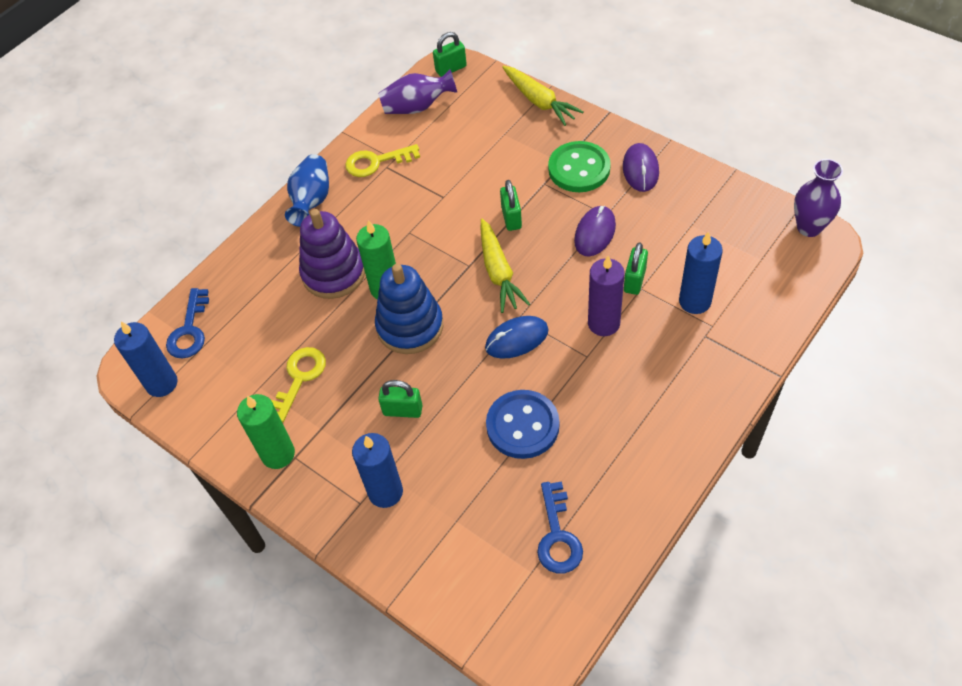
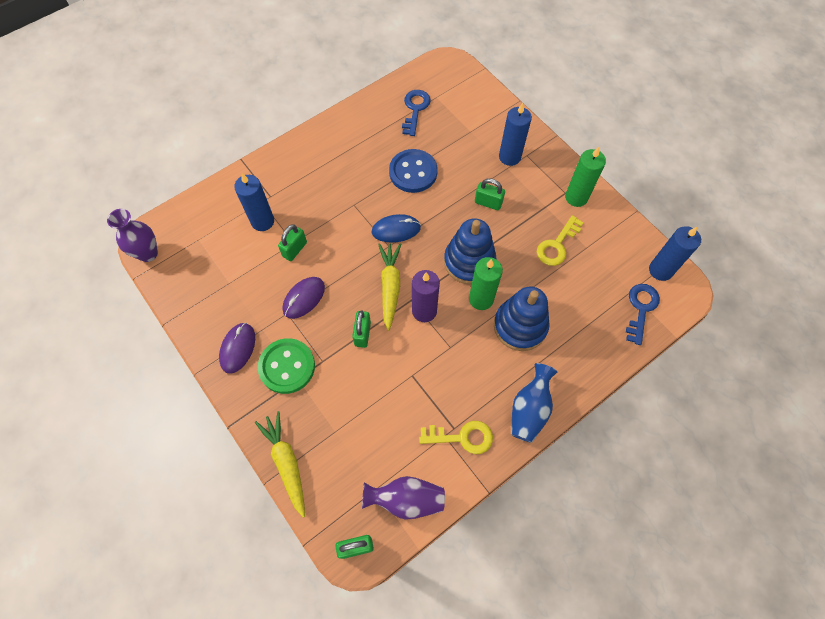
camera: 170 degrees left, 10 degrees up
(333, 273) = (520, 326): purple stacking toy -> blue stacking toy
(603, 323) = (332, 224): purple candle -> purple candle (424, 311)

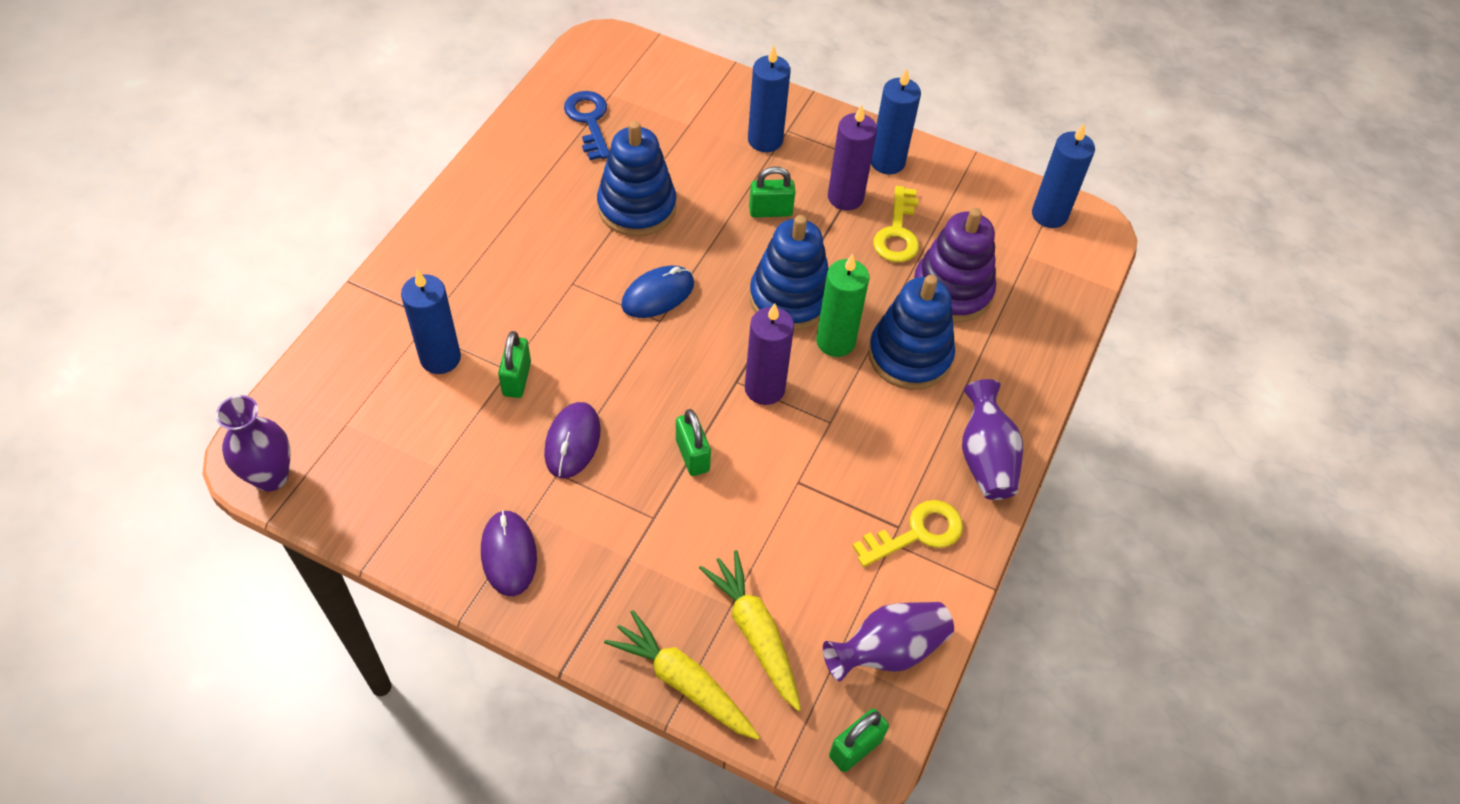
camera: 30 degrees left, 10 degrees down
(287, 366) = (603, 548): green button -> none
(390, 287) = (695, 375): yellow carrot -> yellow carrot (755, 633)
(413, 172) = (637, 207): blue button -> blue stacking toy
(529, 409) = (985, 458): blue vase -> purple vase
(537, 211) = (845, 197): none -> purple candle
(569, 295) = (951, 291): none -> purple stacking toy
(576, 197) = (887, 162): green candle -> blue candle
(641, 309) = (1053, 272): blue key -> none

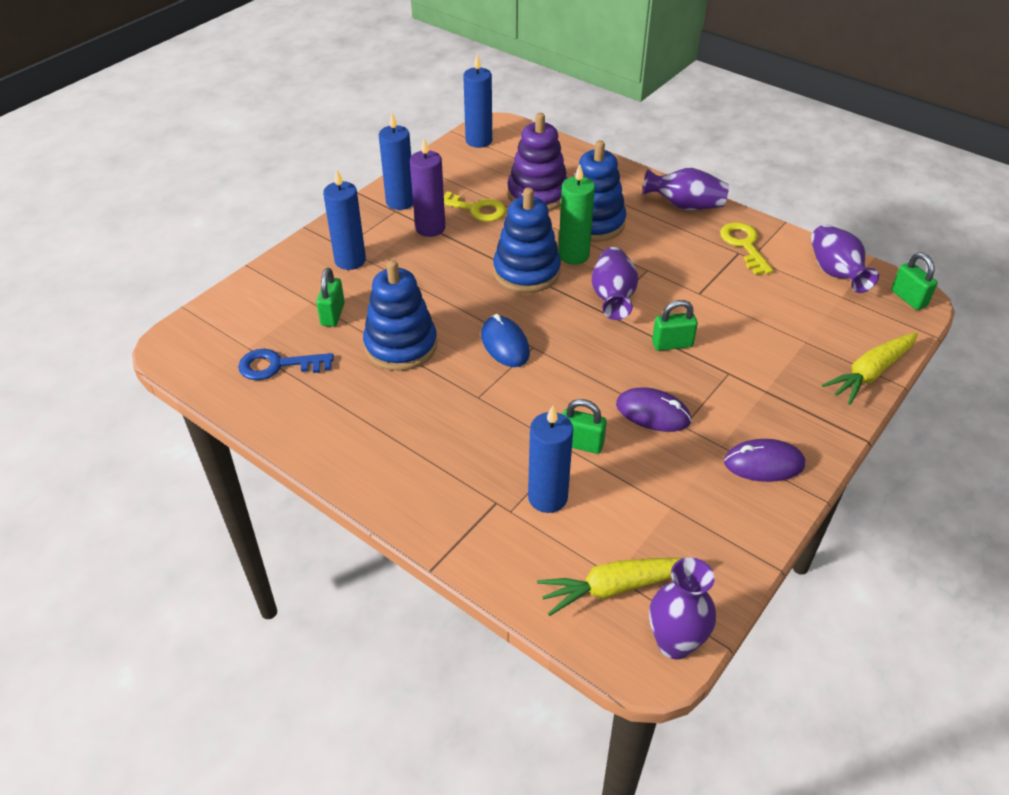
camera: 75 degrees left, 10 degrees down
(755, 633) = (827, 332): yellow carrot -> yellow carrot (615, 587)
(764, 388) = (612, 297): purple candle -> purple vase
(770, 211) = (431, 269): green padlock -> green padlock (332, 314)

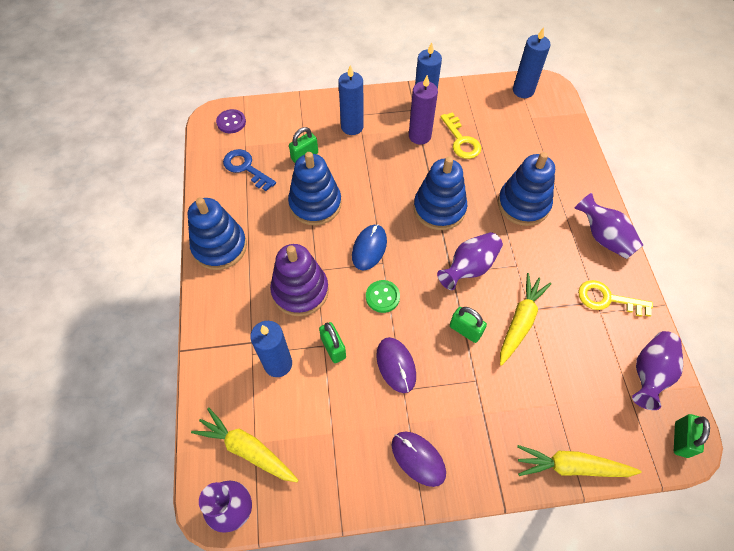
camera: 45 degrees right, 15 degrees up
(201, 337) = (231, 122): none -> purple button
(346, 451) = (220, 247): none -> blue stacking toy
(537, 194) = (513, 157): purple stacking toy -> purple stacking toy (300, 291)
(569, 372) = (382, 297): none -> green button
(573, 255) = (481, 219): green candle -> none
(704, 306) = (520, 321): none -> yellow carrot
(744, 245) = (607, 299): yellow key -> yellow key turned 105 degrees counterclockwise

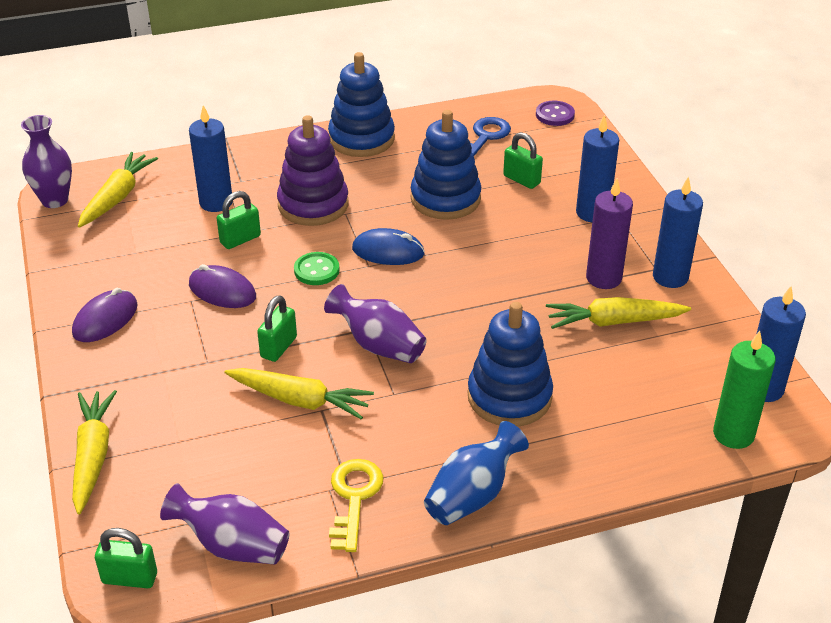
camera: 80 degrees right, 20 degrees down
(396, 365) = (222, 291): purple mouse -> purple mouse turned 60 degrees clockwise
(439, 209) = (473, 308): blue stacking toy -> none
(461, 140) = (613, 322): yellow key -> yellow carrot
(557, 112) = (733, 434): none -> green candle
(603, 237) = (472, 495): purple vase -> blue vase

